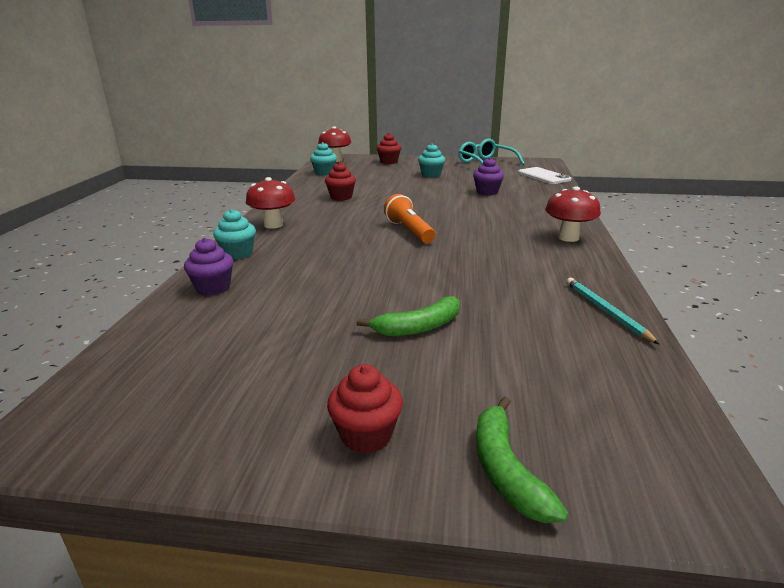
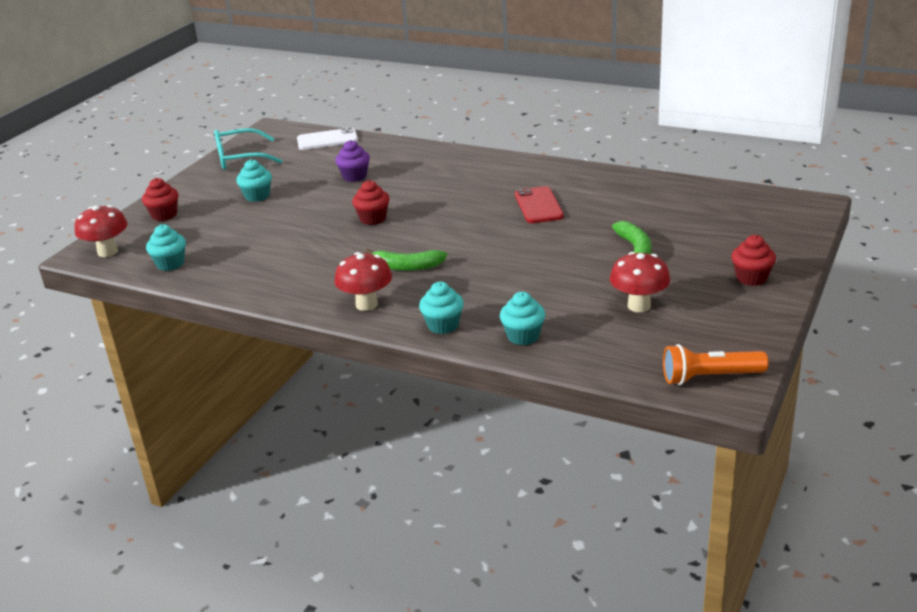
camera: 70 degrees left, 5 degrees up
(213, 288) = (523, 336): purple cupcake -> turquoise cupcake
(341, 197) = (297, 259): red cupcake -> red cupcake (373, 219)
(409, 231) = (442, 231): orange flashlight -> orange flashlight (710, 377)
(491, 262) = (538, 205): none -> red phone
(506, 470) = (785, 244): green banana -> green banana (406, 267)
(568, 238) = (507, 166): red mushroom -> red mushroom (639, 306)
(606, 311) = (639, 183): turquoise pencil -> none

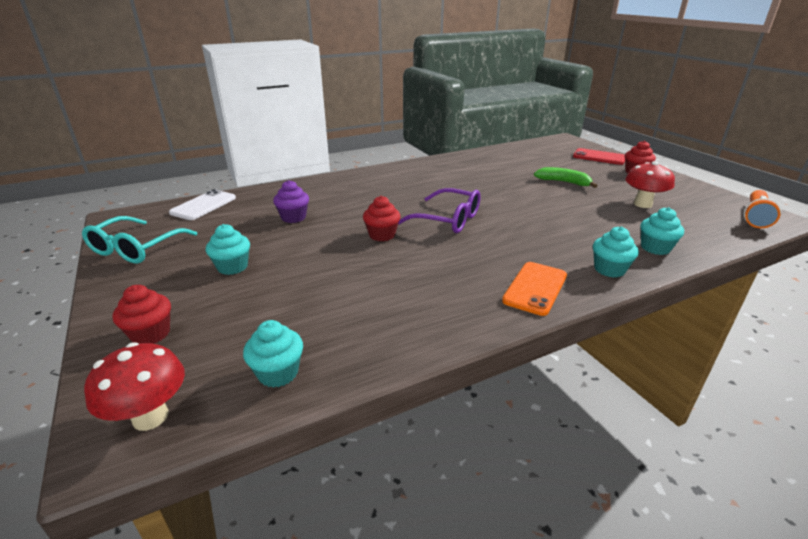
camera: 55 degrees left, 0 degrees up
(366, 304) = (535, 288): red mushroom -> orange phone
(406, 267) = (488, 250): green banana -> none
(442, 230) = (448, 220): none -> purple glasses
(538, 205) = (462, 184): red phone -> red phone (599, 157)

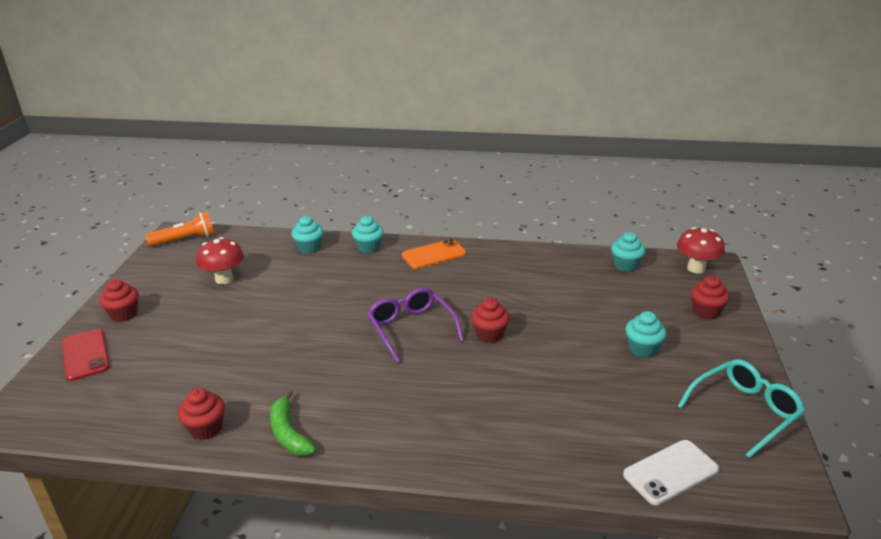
camera: 145 degrees left, 0 degrees up
(293, 217) = (561, 396): purple cupcake -> none
(478, 157) = (206, 428): none -> red cupcake
(563, 182) = (220, 331): green banana -> green banana (288, 433)

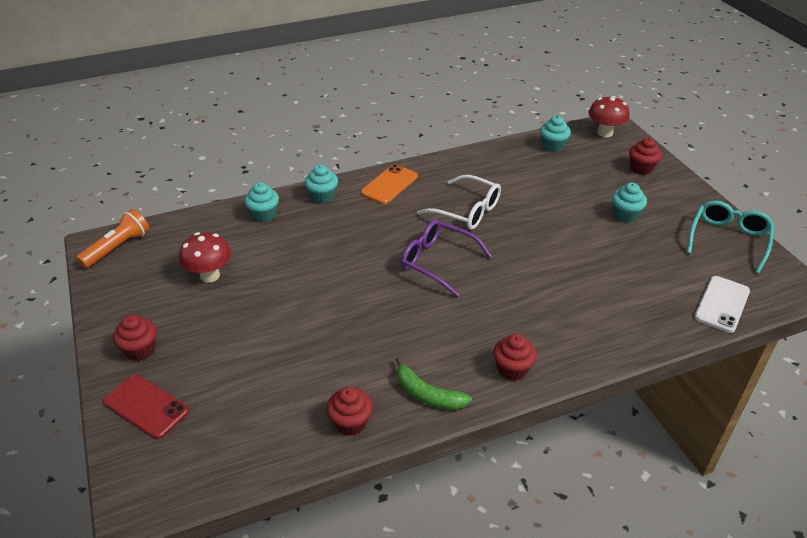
camera: 30 degrees left, 10 degrees up
(481, 296) = (467, 211): none -> white glasses
(489, 334) = (505, 244): red cupcake -> red cupcake (512, 369)

